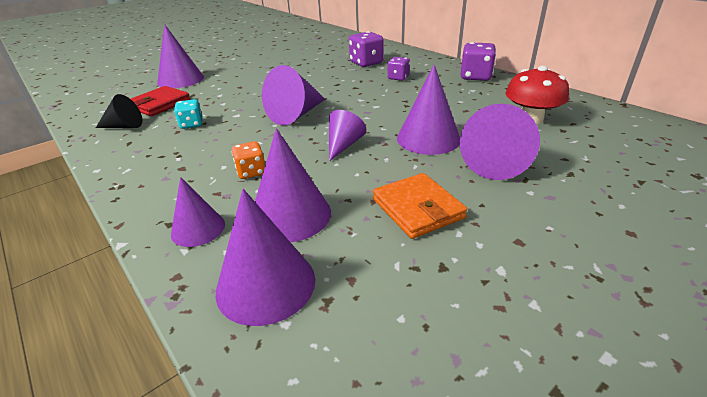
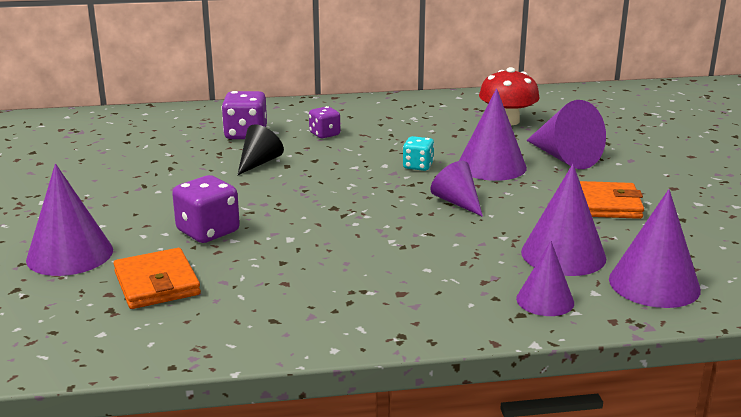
camera: 60 degrees left, 10 degrees down
(124, 126) = (206, 319): black cone -> black cone (259, 163)
(159, 104) = (157, 283): red wallet -> orange wallet
(192, 124) = (276, 270): turquoise dice -> turquoise dice (418, 166)
(251, 172) = (459, 256): orange dice -> none
(296, 114) = (344, 206): purple cone -> none
(475, 77) = (383, 106): purple dice -> purple dice (208, 232)

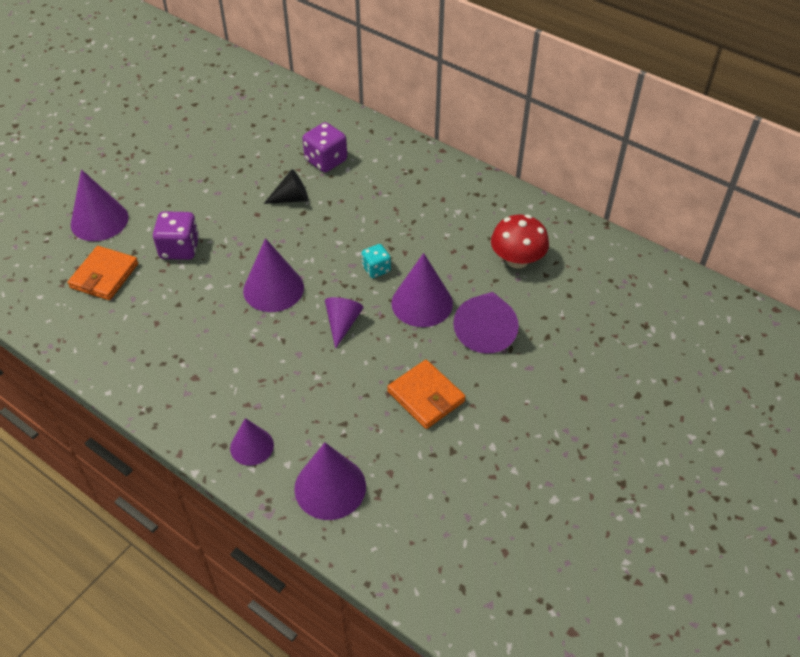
camera: 45 degrees right, 25 degrees up
(324, 134) = (372, 192): purple dice -> none
(563, 254) = (323, 420): purple cone -> purple cone (273, 288)

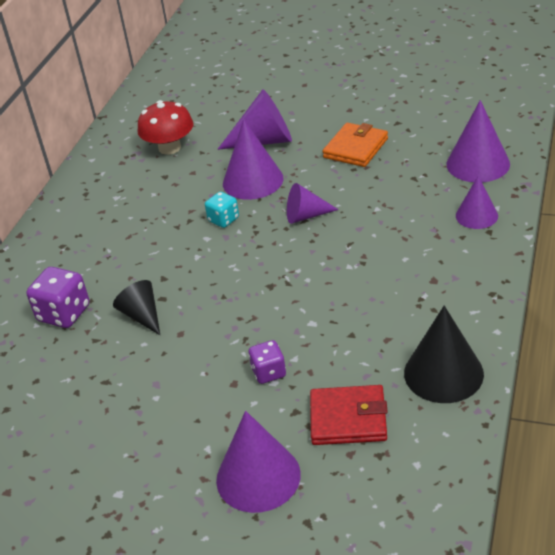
camera: 105 degrees left, 10 degrees down
(97, 341) = (443, 373): none -> black cone
(104, 276) = (348, 419): orange wallet -> red wallet
(180, 249) = (269, 372): purple dice -> purple dice, size x0.63
(273, 288) = (288, 275): purple cone -> none

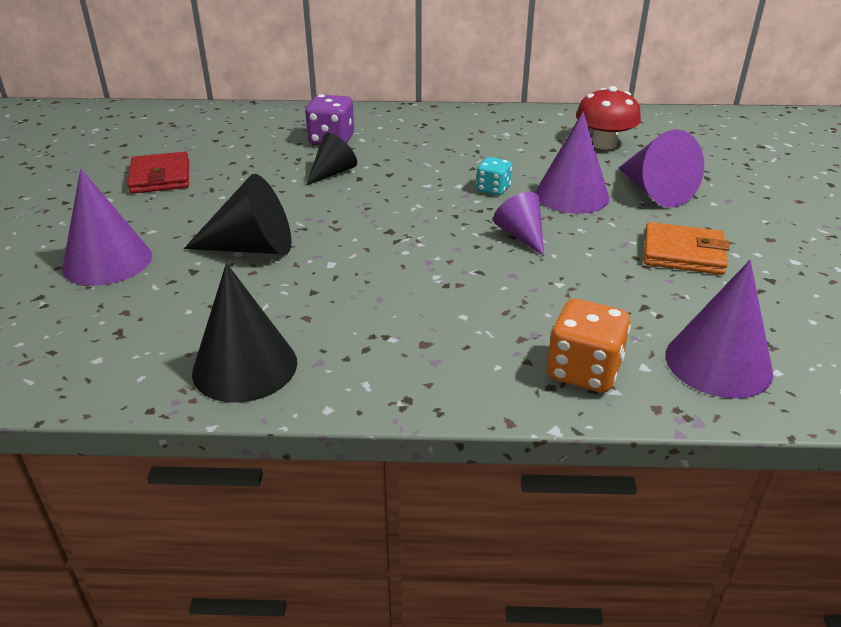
camera: 70 degrees right, 5 degrees down
(269, 372) = (252, 248): purple dice -> black cone
(348, 419) = (177, 304): red wallet -> red wallet (160, 177)
(476, 215) = (583, 371): purple cone -> orange dice

